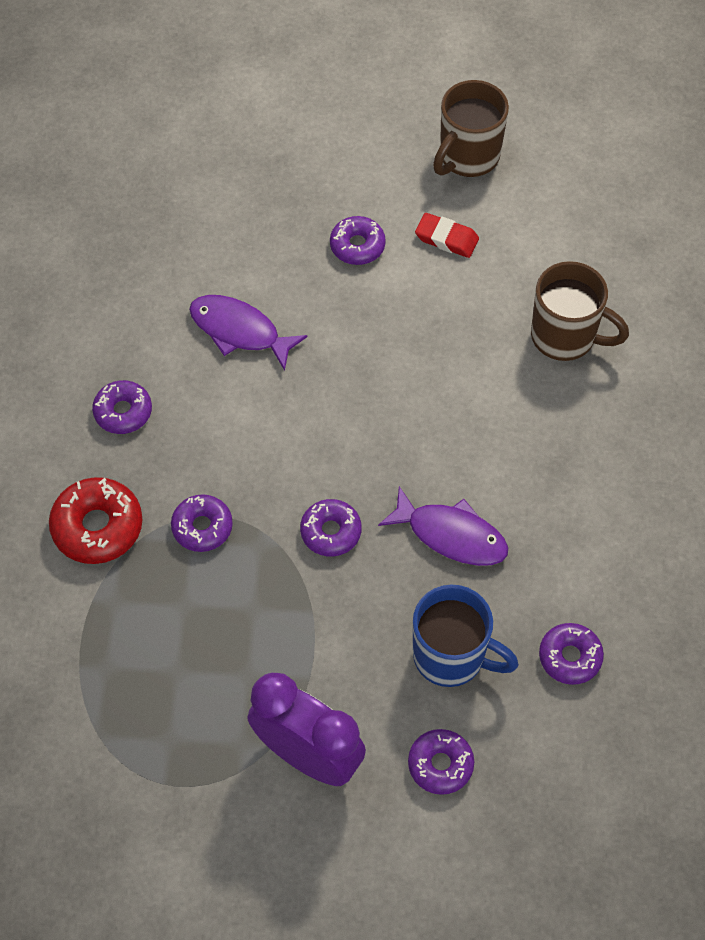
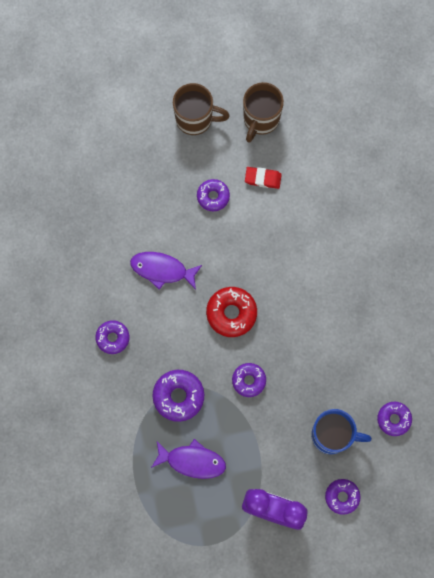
camera: 15 degrees left, 15 degrees up
(97, 527) = (121, 411): red donut -> red donut (231, 313)
(202, 527) = (178, 396): purple donut -> purple donut, size x1.51
(451, 535) = (314, 365): purple fish -> purple fish (192, 461)
(565, 337) = (345, 226): brown mug -> brown mug (195, 119)

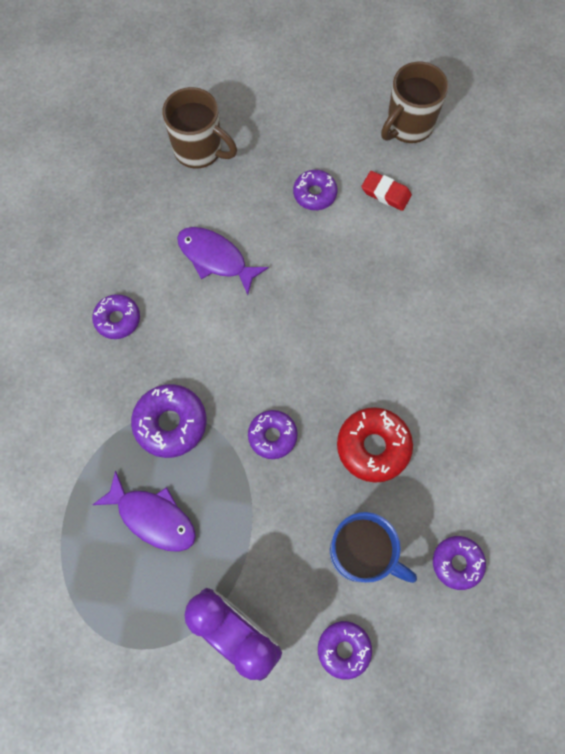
camera: 20 degrees right, 5 degrees down
(195, 119) = (327, 101): brown mug -> brown mug (199, 150)
(231, 313) = (283, 341): red donut -> red donut (373, 447)

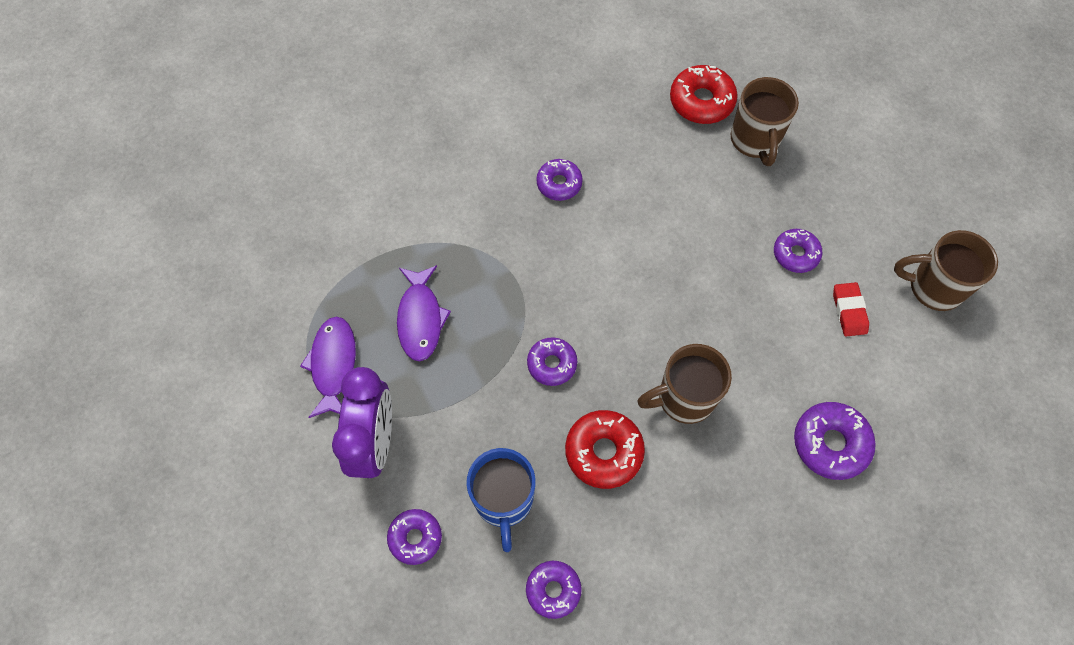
camera: 55 degrees right, 5 degrees down
(133, 162) = (701, 101): none -> red donut
(170, 423) = (504, 280): purple donut -> purple donut (830, 443)
(215, 258) = (670, 217): purple fish -> purple fish (333, 365)
(371, 356) = (684, 398): none -> brown mug

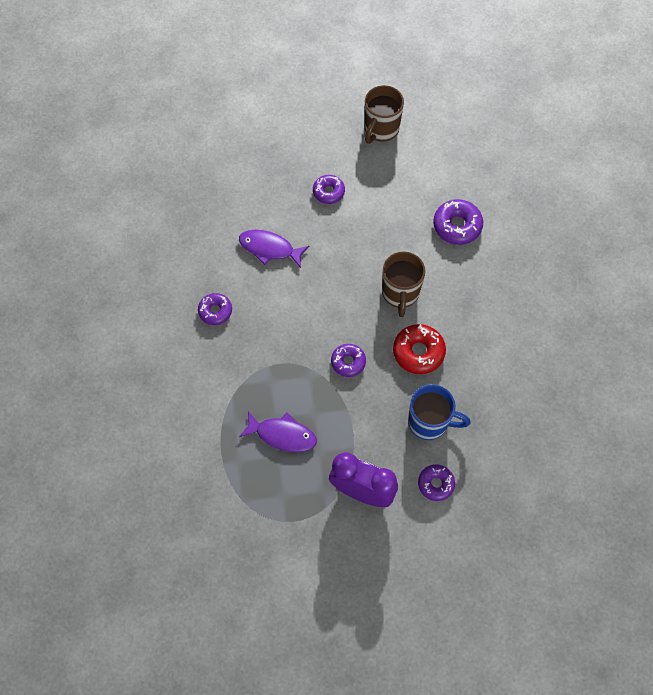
camera: 70 degrees left, 0 degrees up
(333, 365) = (294, 504): purple fish -> purple fish (269, 248)
(553, 590) = (494, 411): purple donut -> none
(701, 101) = (191, 199): red donut -> none
(755, 140) = (236, 180): brown mug -> none
(849, 311) = (378, 180): red eraser -> none

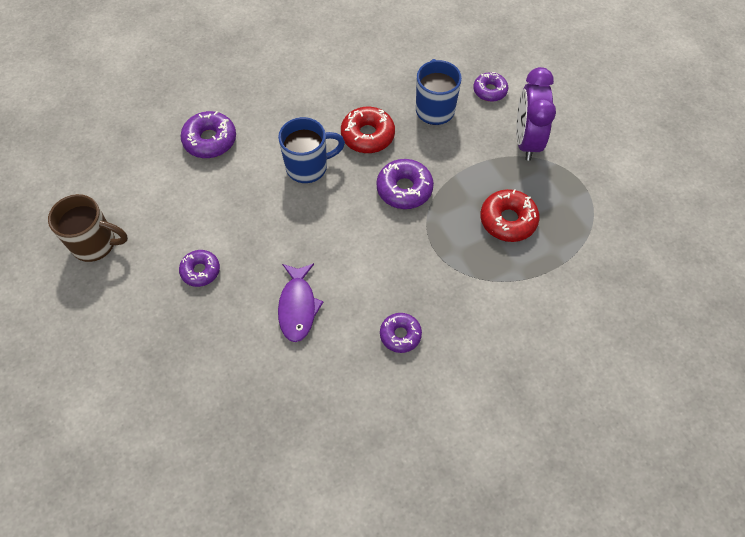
camera: 110 degrees left, 5 degrees down
(282, 435) = (508, 220): purple fish -> red donut
(348, 362) = (404, 189): purple donut -> purple donut, size x1.51
(400, 293) = (308, 167): brown mug -> blue mug

